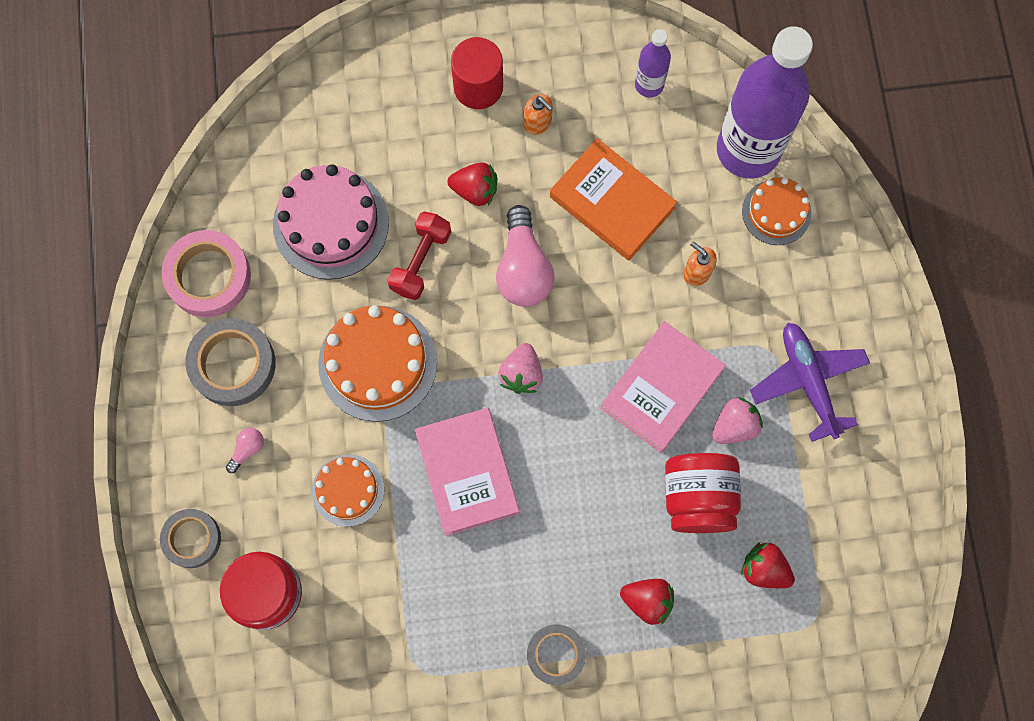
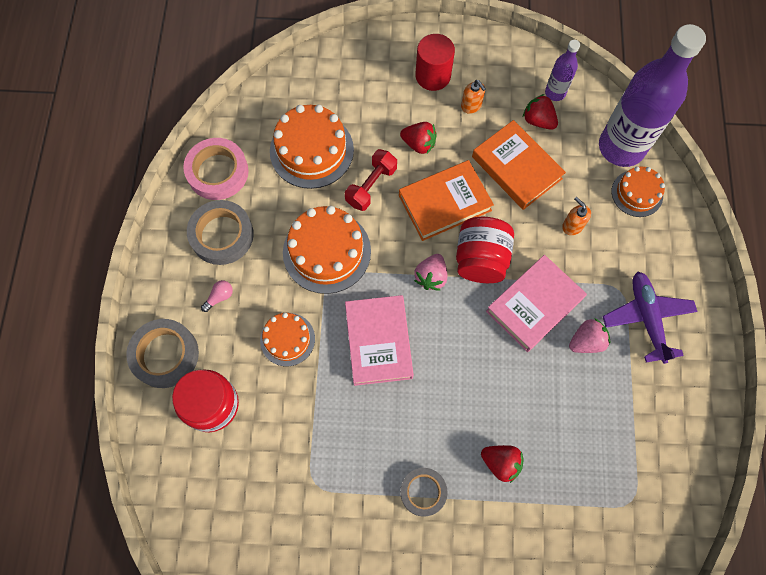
camera: 10 degrees right, 5 degrees down
(192, 539) = (165, 355): grey tape -> grey tape, size x1.53
(331, 224) = (311, 150): pink cake -> orange cake
(523, 268) = (444, 203): pink light bulb -> orange book
(698, 498) = (551, 390): red jar -> red jar (481, 259)
(764, 569) = (595, 454): red strawberry -> red strawberry (538, 120)

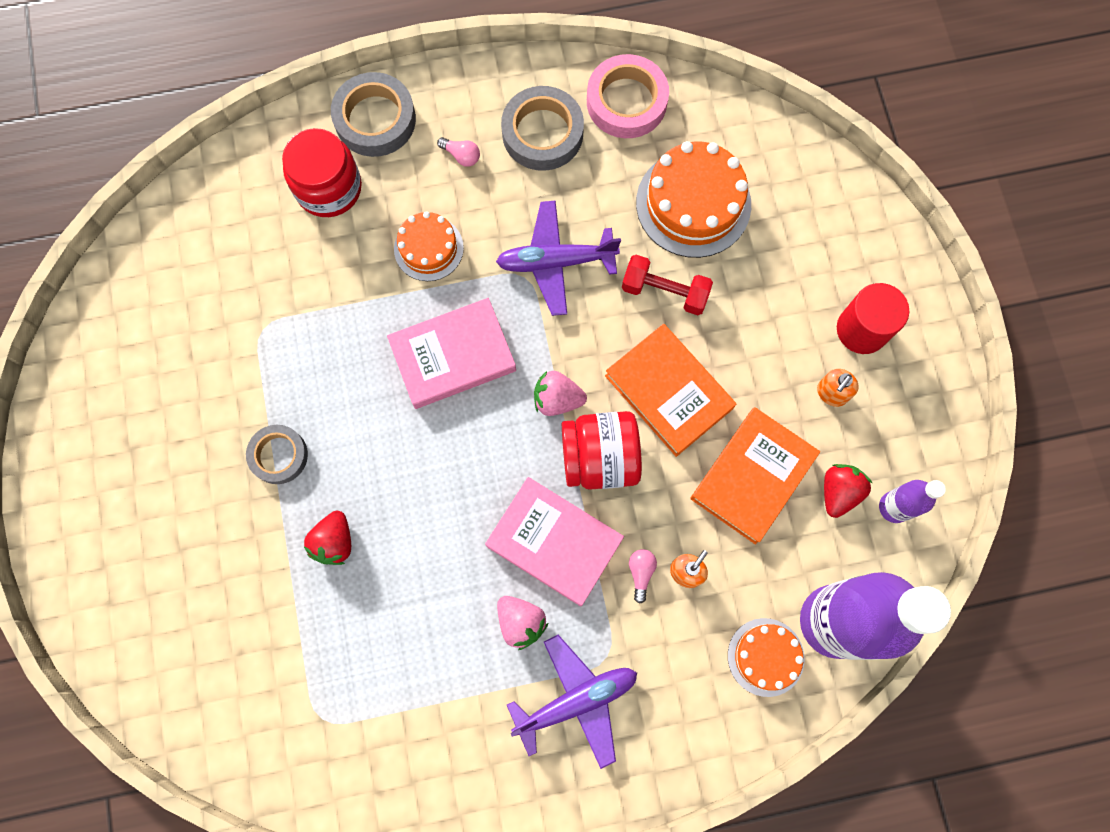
camera: 75 degrees right, 5 degrees up
(327, 251) = (556, 262): orange cake -> purple plane
(419, 144) = (747, 337): red strawberry -> none
(567, 254) = (641, 573): none -> pink light bulb

